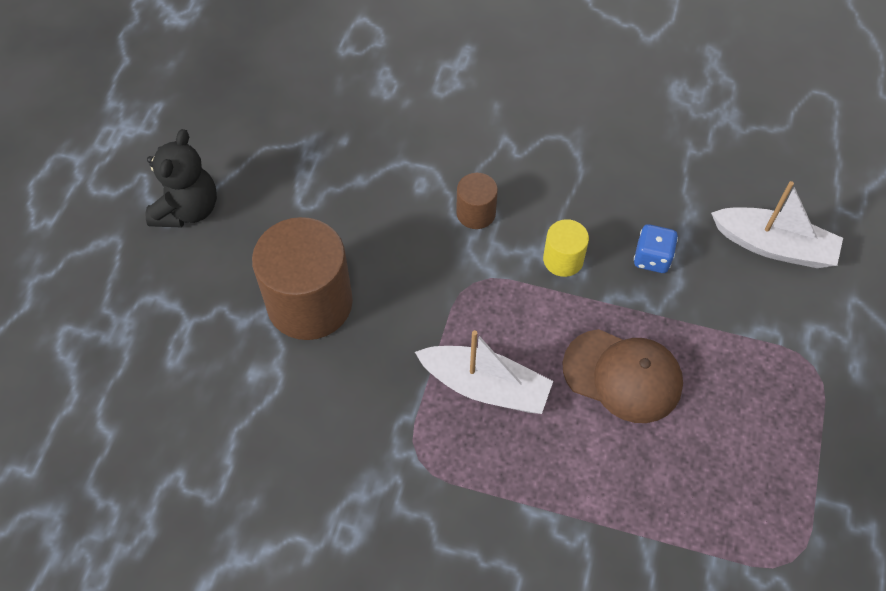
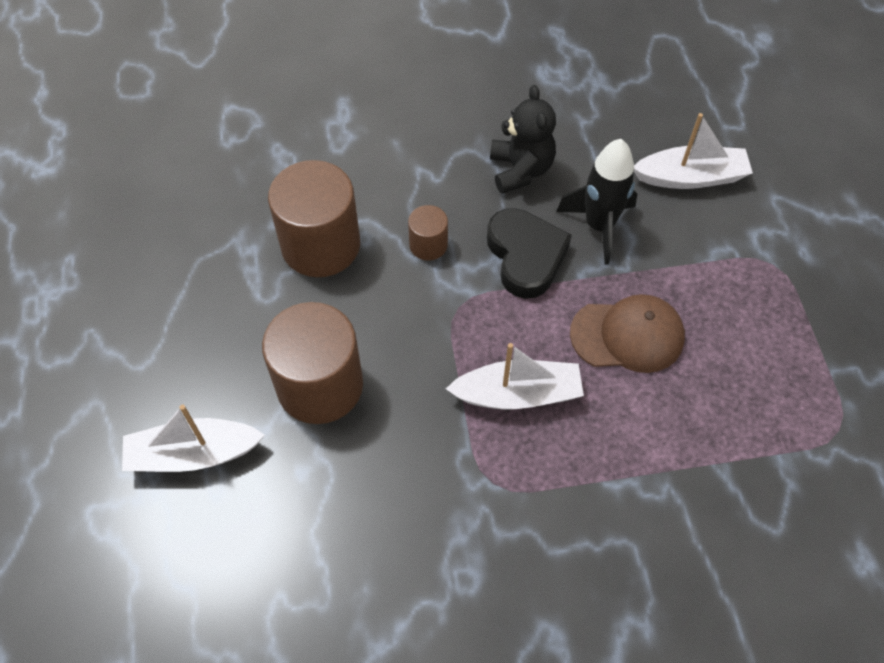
camera: 25 degrees left, 0 degrees up
(171, 318) = (193, 454): none -> white boat
(188, 209) = (154, 346): black teddy bear -> black teddy bear (520, 170)
(377, 175) = (320, 245): none -> brown cylinder
(563, 260) = (525, 256): yellow cylinder -> black heart
(652, 258) = (599, 226): blue dice -> black rocket

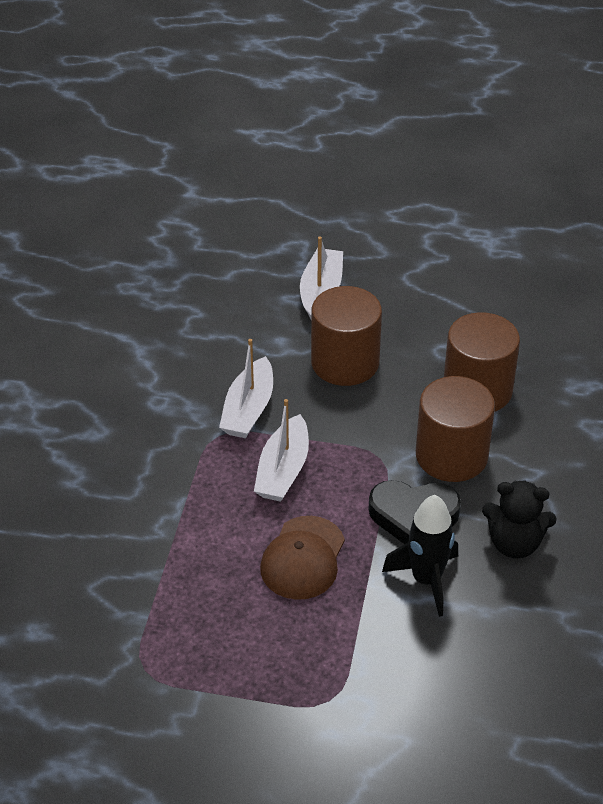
camera: 110 degrees right, 15 degrees down
(428, 245) = (451, 456): brown cylinder -> brown cylinder, size x2.06
(691, 177) = (458, 677): white boat -> white boat (248, 409)

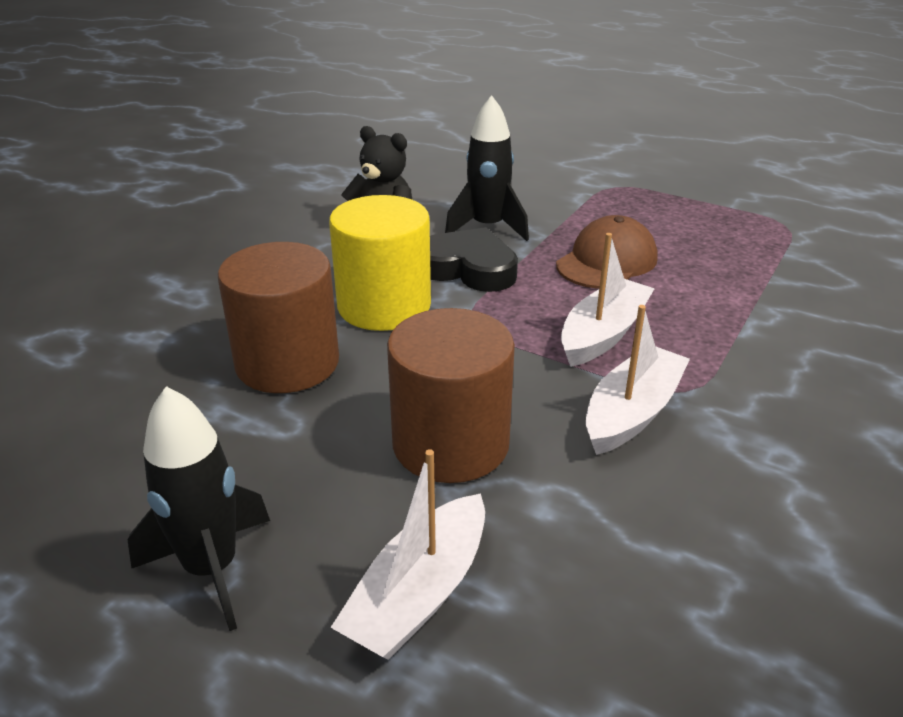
camera: 160 degrees left, 10 degrees down
(417, 279) = (211, 569): none -> black rocket
(451, 456) = (384, 306): brown cylinder -> yellow cylinder

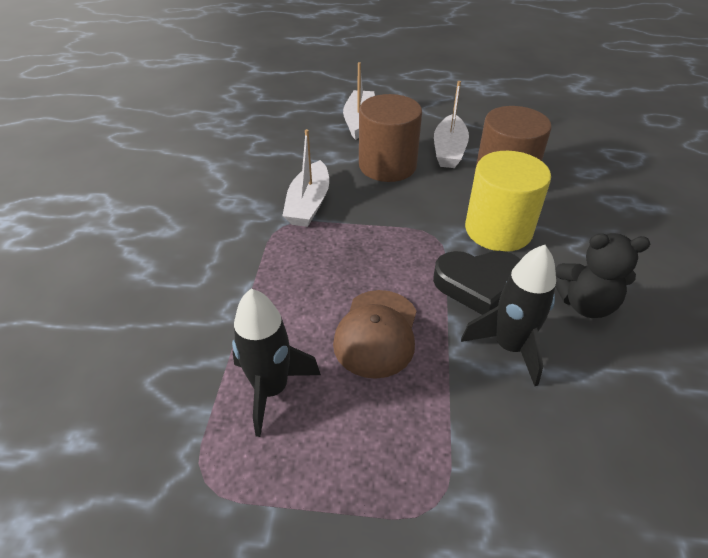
camera: 155 degrees right, 10 degrees up
(211, 569) = (433, 110): black rocket -> black rocket (271, 389)
(603, 334) = (345, 251): white boat -> white boat (449, 150)

